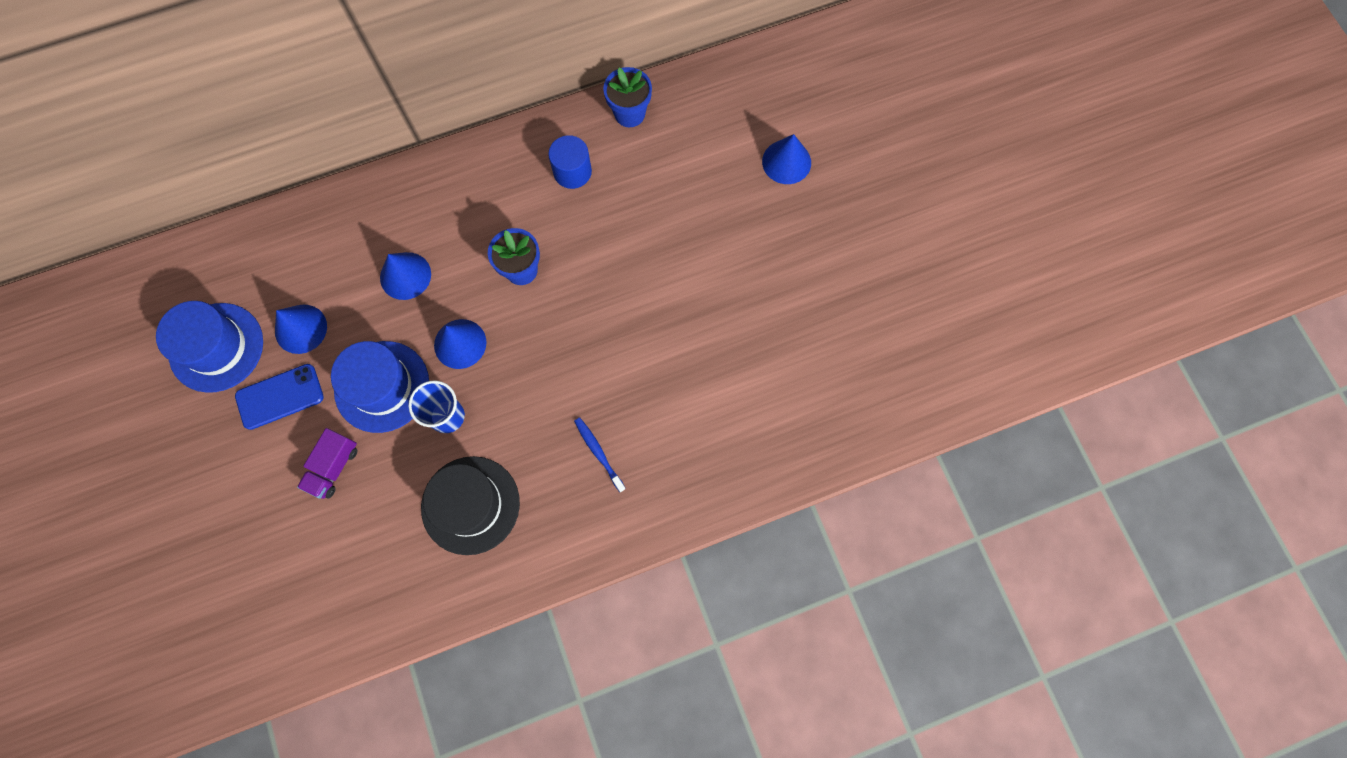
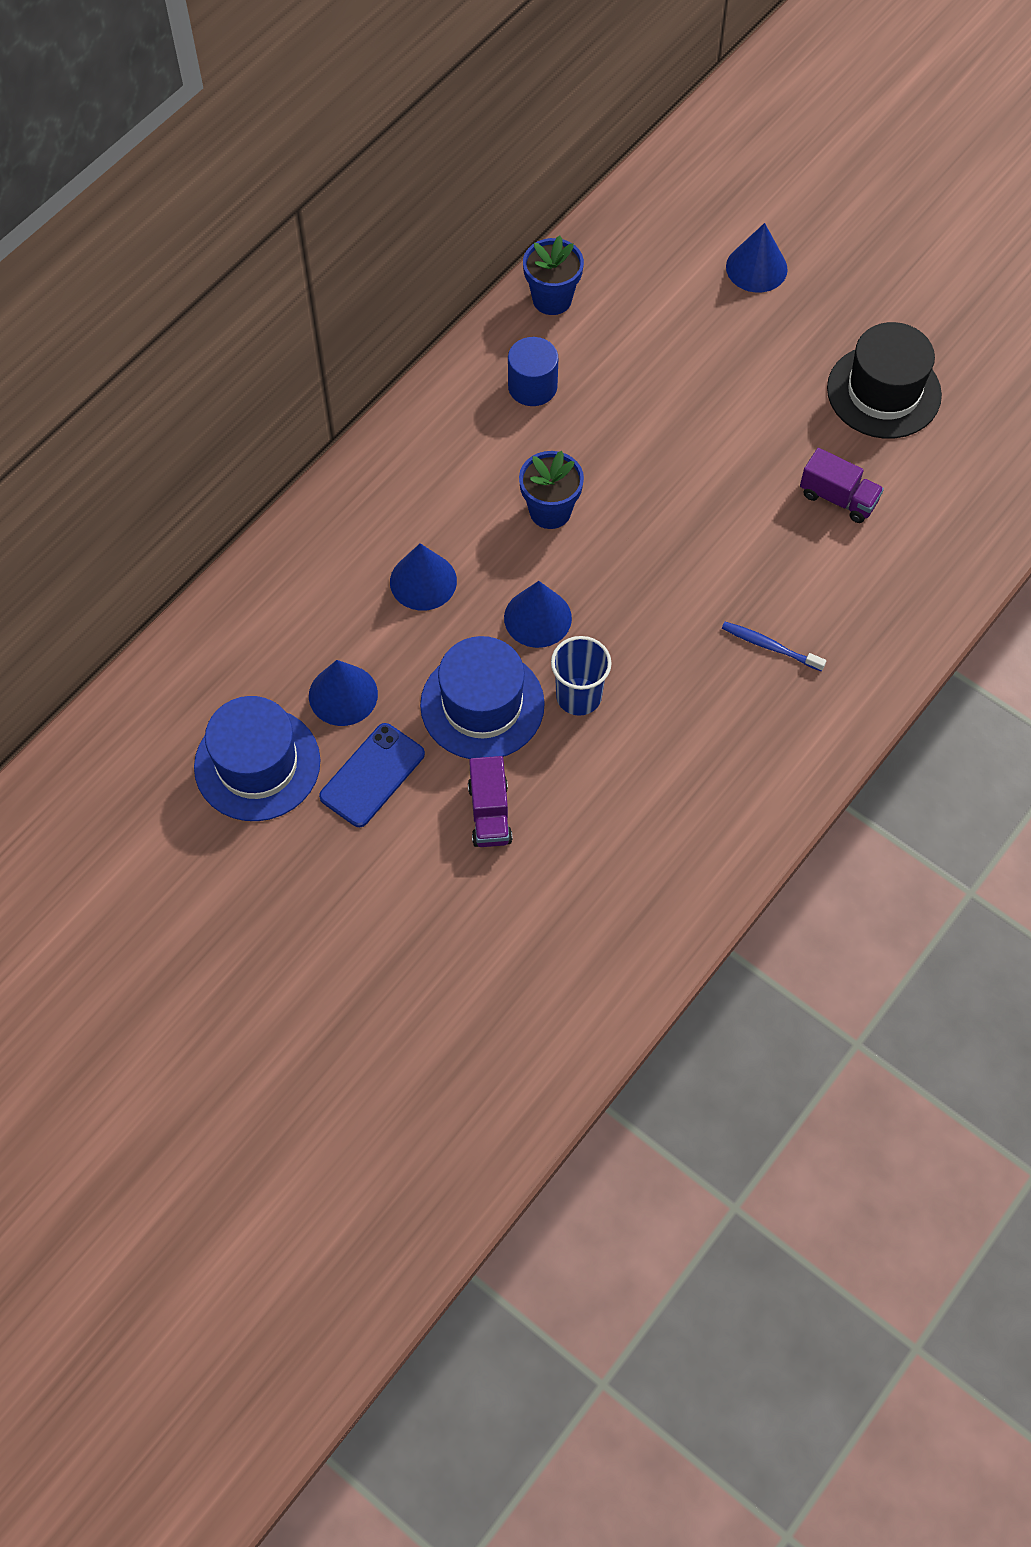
camera: 30 degrees left, 10 degrees down
(470, 505) = (671, 769): black hat -> black hat (883, 392)
(722, 367) = (838, 498): none -> purple truck

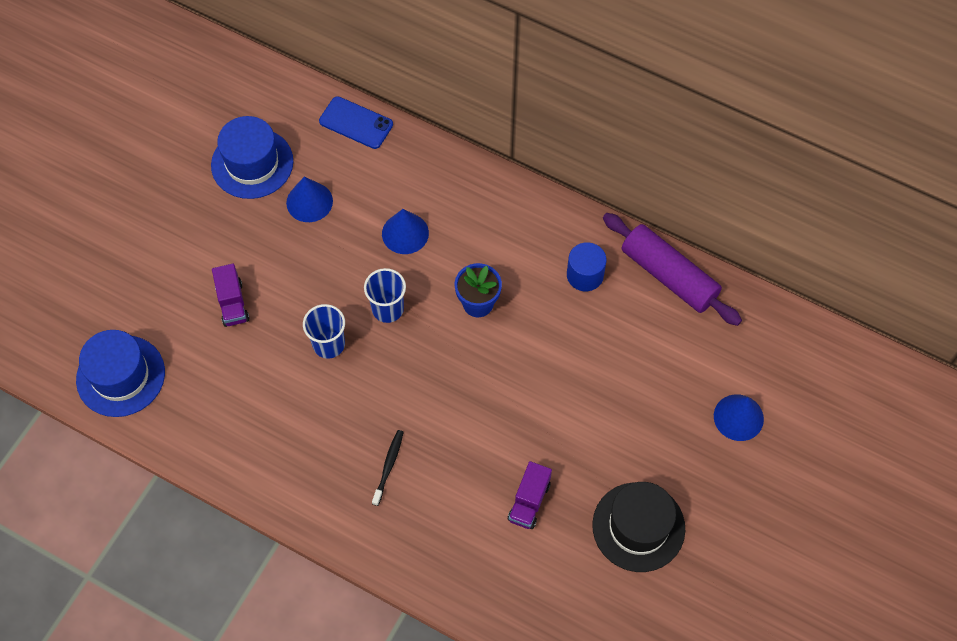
camera: 80 degrees right, 0 degrees up
(372, 775) = (252, 229): blue phone -> blue phone (356, 123)
(482, 705) = (313, 285): blue hat -> blue hat (120, 376)
(489, 813) = (232, 303): purple truck -> purple truck turned 90 degrees counterclockwise
(537, 618) = (387, 309): blue cone -> blue cup
(552, 299) = (668, 276): blue flower pot -> purple rolling pin
(770, 646) = (388, 466): blue toothbrush -> black toothbrush

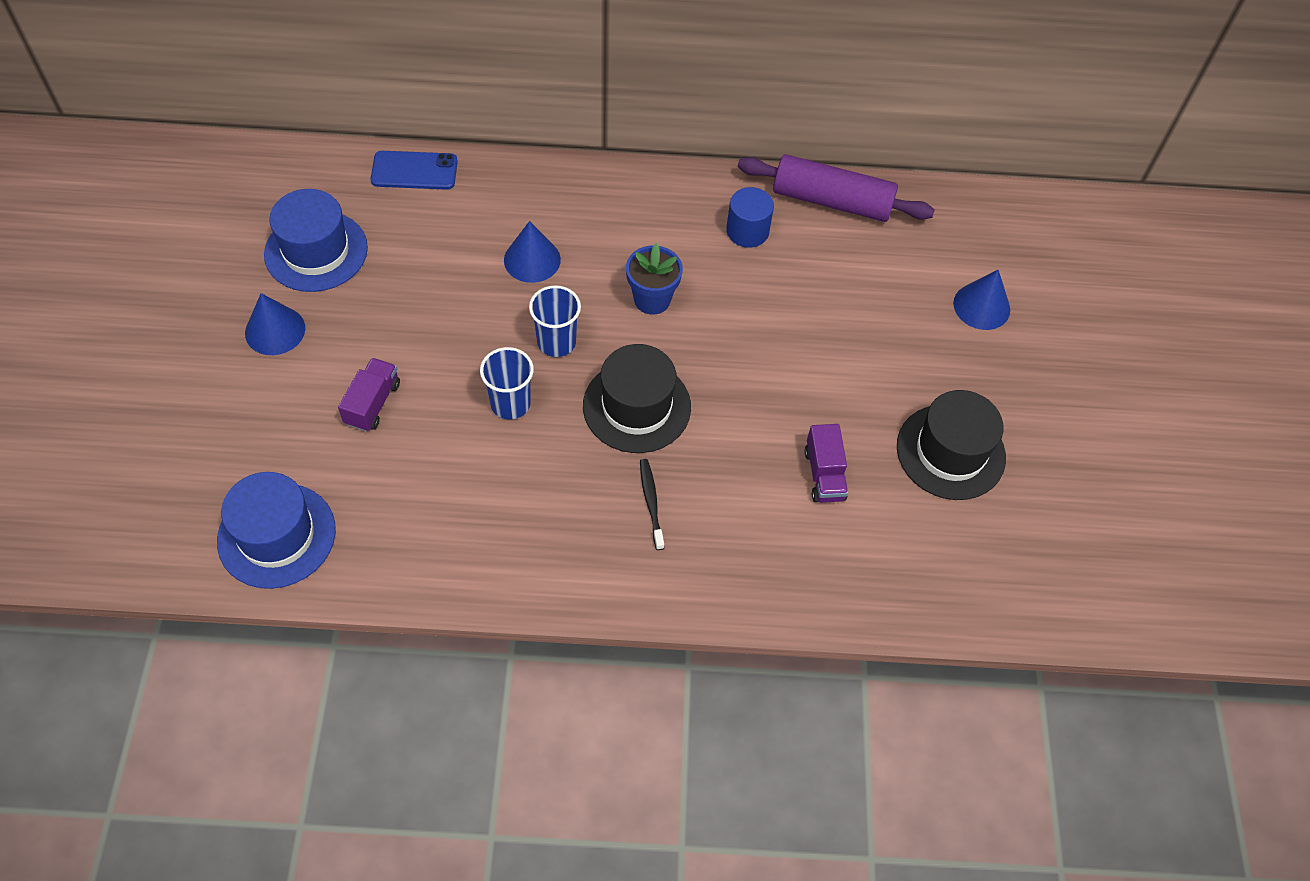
camera: 30 degrees left, 5 degrees down
(232, 303) = (372, 403): purple truck -> purple truck turned 120 degrees counterclockwise
(309, 202) = (405, 266): blue cone -> blue cone (275, 330)
(419, 386) = (636, 406): none -> black hat

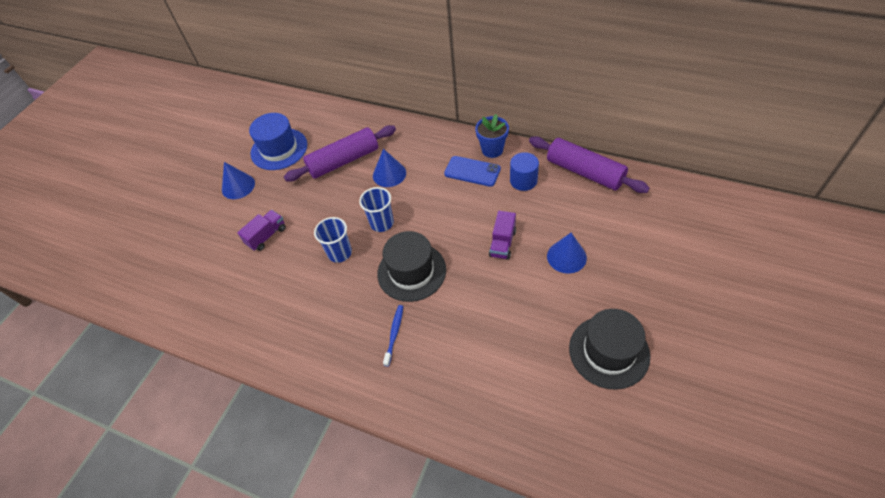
camera: 30 degrees right, 5 degrees down
(276, 535) = (181, 298): blue hat -> none
(414, 171) = (348, 116): blue phone -> blue phone (472, 171)
(444, 251) = (344, 161): none -> purple rolling pin
(651, 502) = (394, 334): black toothbrush -> blue toothbrush
(652, 299) = (448, 210): blue flower pot -> blue flower pot (492, 150)
(824, 474) = (513, 345): purple truck -> purple truck (502, 243)
(981, 306) = (666, 257): blue cone -> blue cone (566, 256)

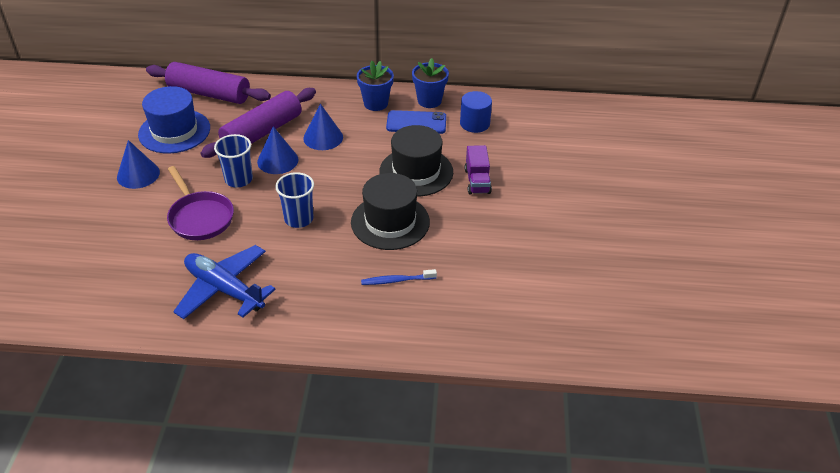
camera: 25 degrees left, 10 degrees down
(258, 310) = (224, 289): none -> blue plane
(266, 236) = (200, 217): purple truck -> purple pan
(382, 223) = (335, 184): blue cup -> blue cup (238, 179)
(394, 334) = (396, 280): blue toothbrush -> blue toothbrush turned 90 degrees counterclockwise
(445, 146) = (375, 103): none -> blue flower pot
(566, 256) = (547, 182): blue cone -> blue cone (277, 160)
(584, 172) = (534, 108): purple rolling pin -> purple rolling pin (209, 93)
(609, 352) = (622, 253): black hat -> black hat (416, 172)

